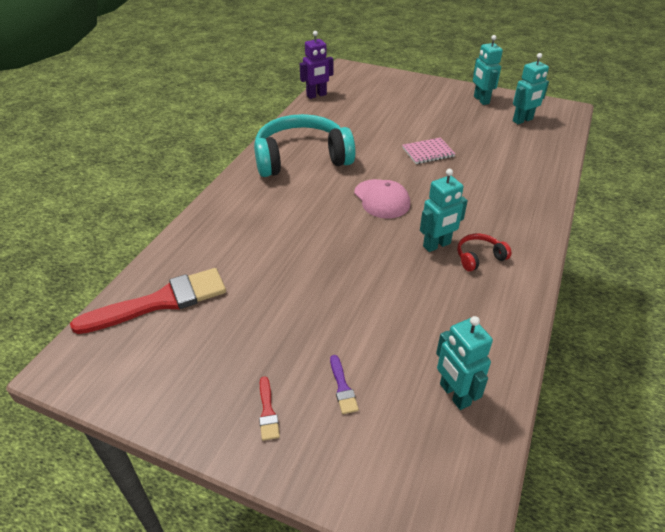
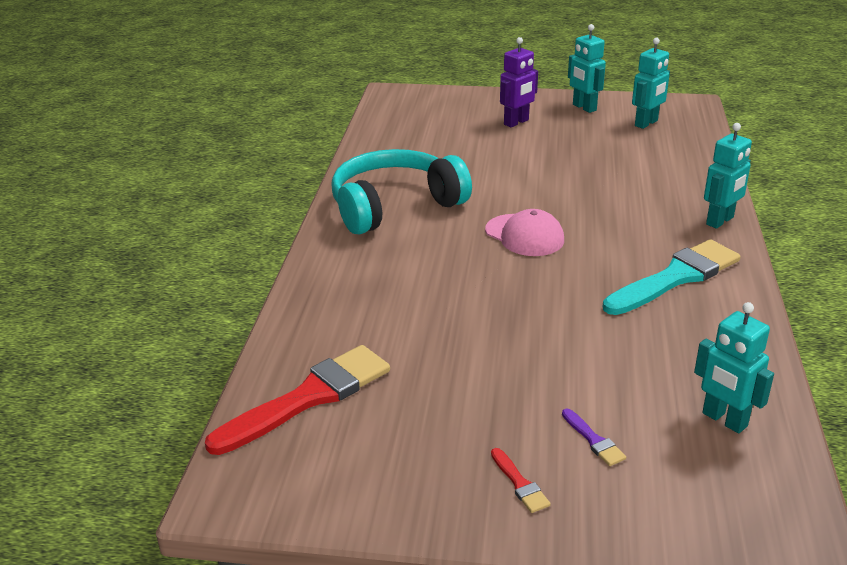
camera: 15 degrees left, 10 degrees down
(316, 95) = (370, 130): purple robot -> purple robot (516, 122)
(428, 152) = (552, 175): pink notebook -> none
(437, 245) = (619, 274): turquoise robot -> turquoise robot (720, 221)
(479, 257) = (675, 278): red headphones -> turquoise brush

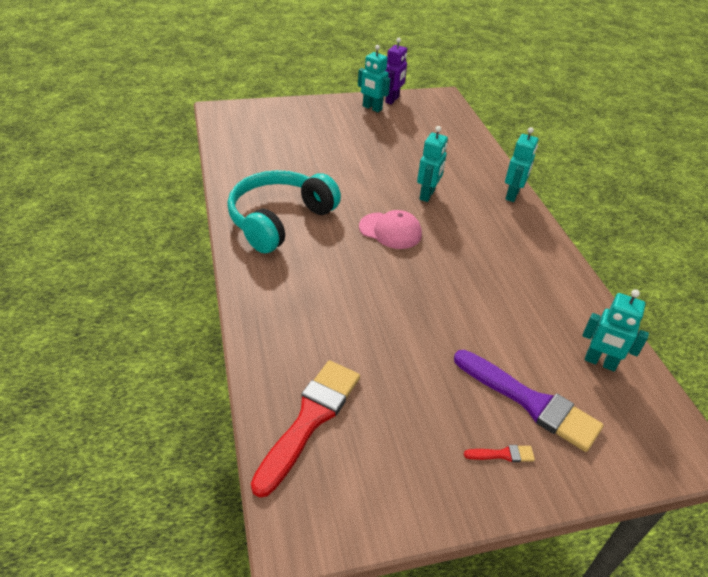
camera: 25 degrees left, 10 degrees up
(516, 122) = (330, 127): purple robot -> purple robot (392, 100)
(519, 483) = (502, 454): red brush -> red brush turned 45 degrees counterclockwise
(593, 440) = (530, 402): purple brush -> purple brush, size x2.44
(646, 123) = (422, 117): turquoise robot -> turquoise robot (427, 195)
(675, 278) = (509, 249): turquoise brush -> none

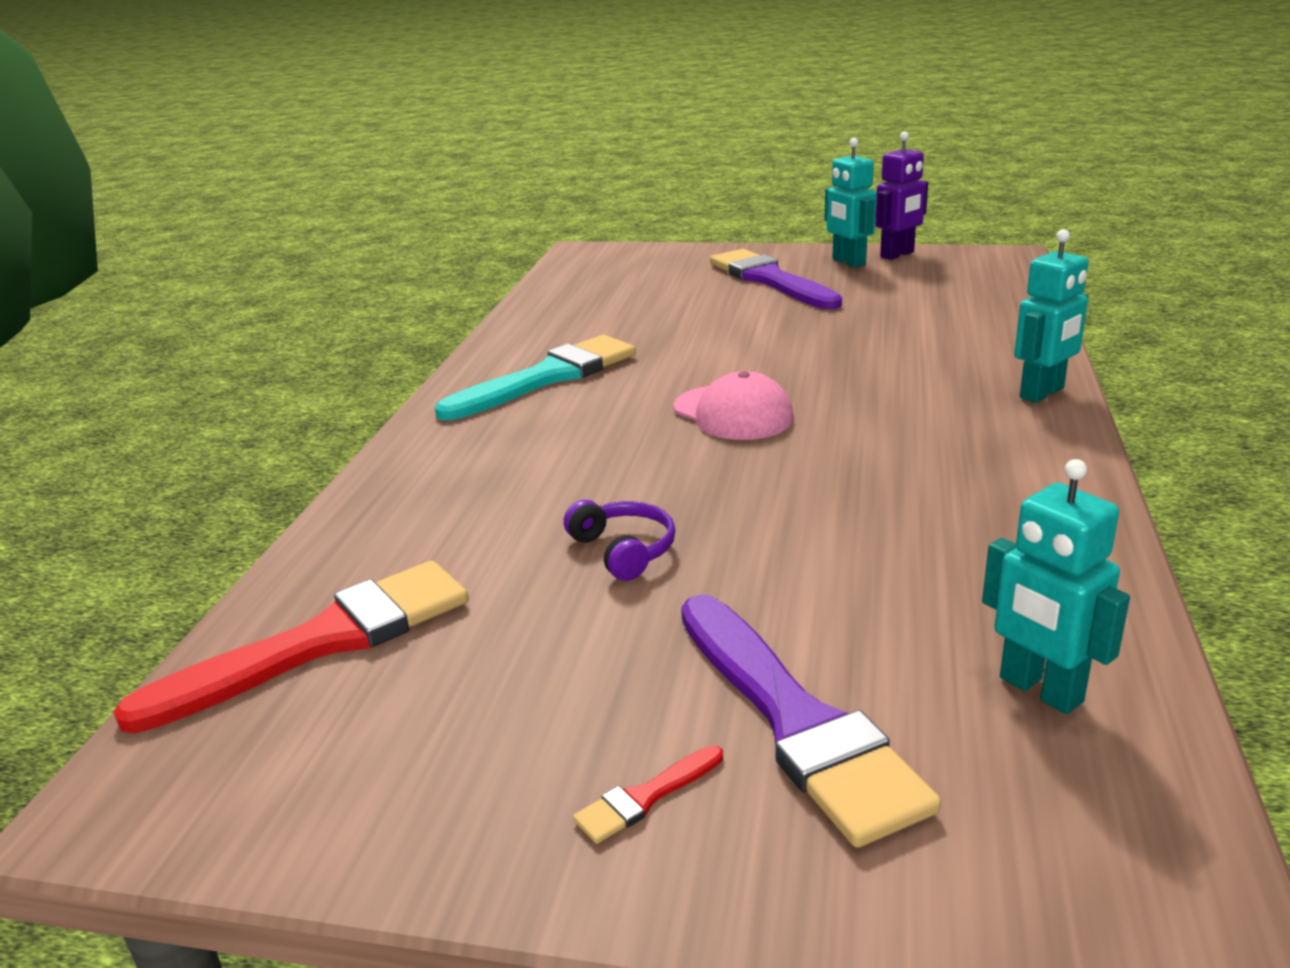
camera: 30 degrees right, 15 degrees down
(279, 220) = (547, 378): turquoise headphones -> turquoise brush
(342, 126) = (770, 280): none -> purple brush
(403, 329) = (624, 550): none -> purple headphones
(427, 195) = (853, 375): turquoise robot -> none
(502, 454) = (645, 797): red brush -> red brush turned 120 degrees clockwise

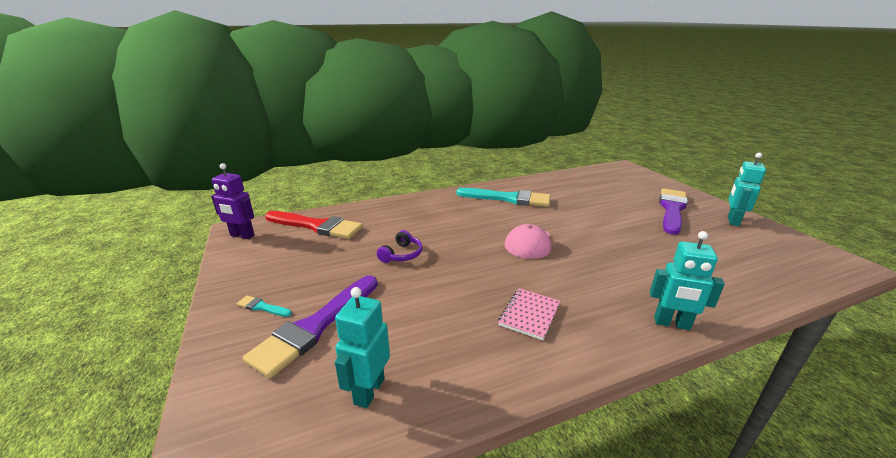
camera: 55 degrees right, 0 degrees up
(645, 797) = (262, 307): red brush -> turquoise brush
(897, 255) = (772, 231): purple robot -> purple robot (242, 236)
(944, 482) = (529, 315): none -> pink notebook

